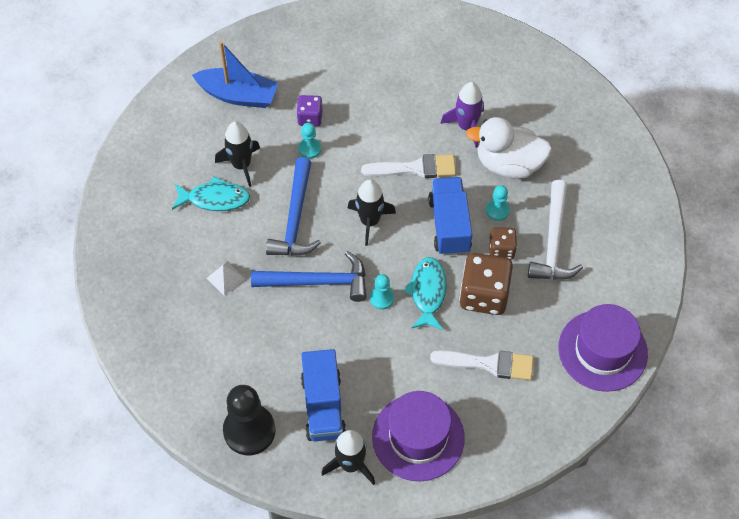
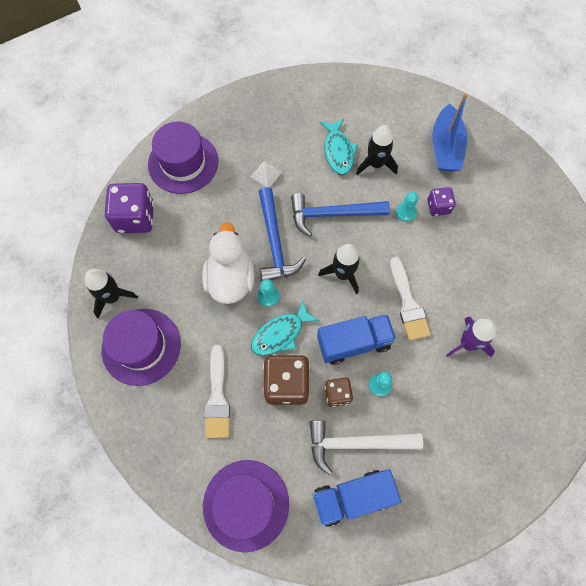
camera: 80 degrees right, 10 degrees up
(185, 368) = (183, 163): none -> purple hat
(249, 430) = (135, 217): black pawn -> purple dice
(323, 406) = (161, 267): blue truck -> blue truck (352, 497)
(427, 292) = (280, 334): turquoise fish -> turquoise fish turned 150 degrees clockwise
(508, 164) = (435, 389): white duck -> white duck (230, 279)

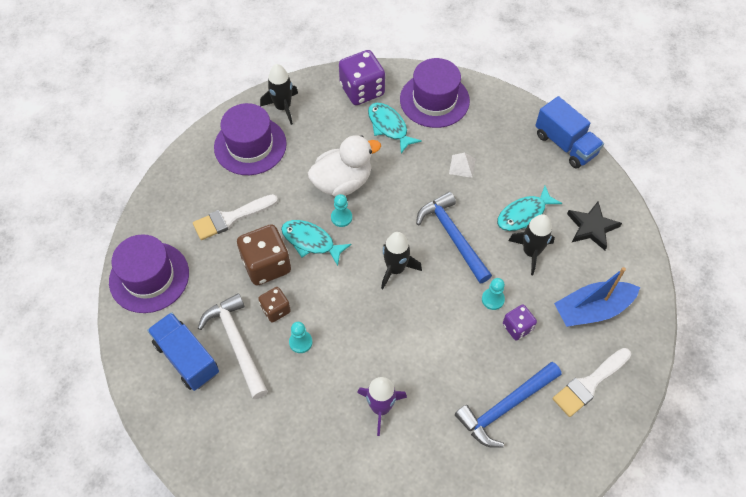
camera: 65 degrees right, 10 degrees down
(191, 213) = (389, 127): none -> turquoise fish
(275, 242) = (396, 201): blue hammer -> blue hammer (505, 407)
(354, 343) = (331, 305): blue truck -> blue truck (565, 144)
(373, 110) = (591, 227): none -> black star
(408, 303) = (395, 337): white brush -> white brush (589, 384)

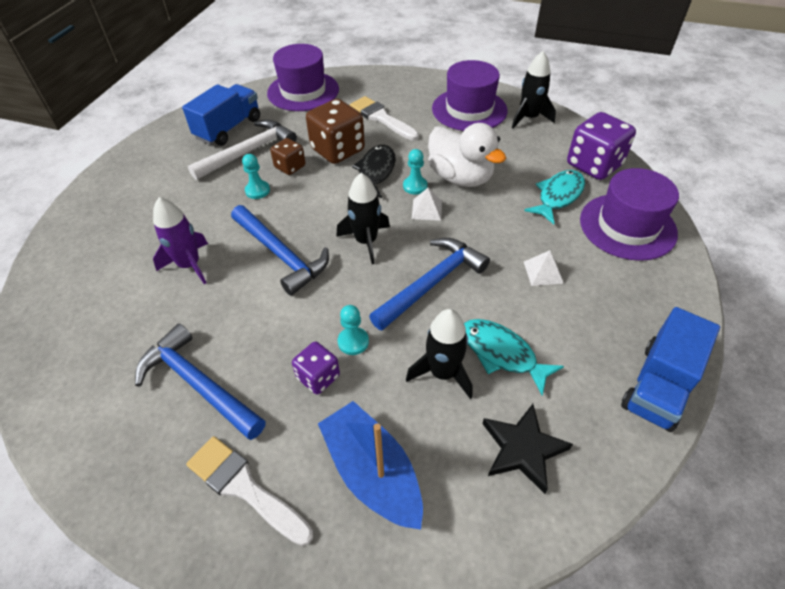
camera: 75 degrees right, 10 degrees down
(311, 241) = (376, 172): turquoise fish -> black fish
(373, 217) = (427, 209): none -> white pyramid
(391, 334) = (281, 255): none -> blue hammer

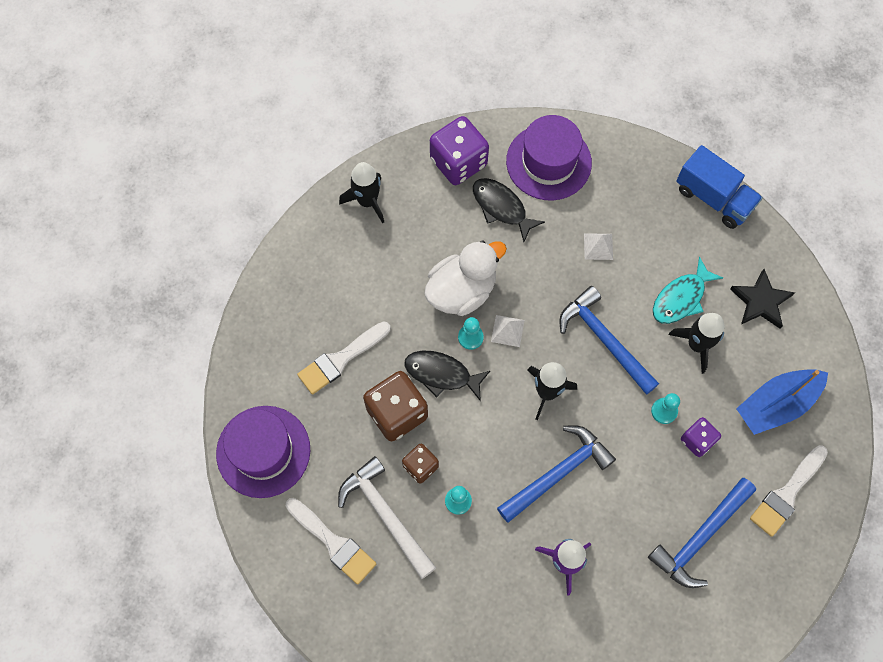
camera: 85 degrees left, 20 degrees up
(229, 128) = (333, 543): blue truck -> white brush
(469, 109) = (340, 260): purple hat -> none
(558, 196) = (501, 207): turquoise fish -> black fish

